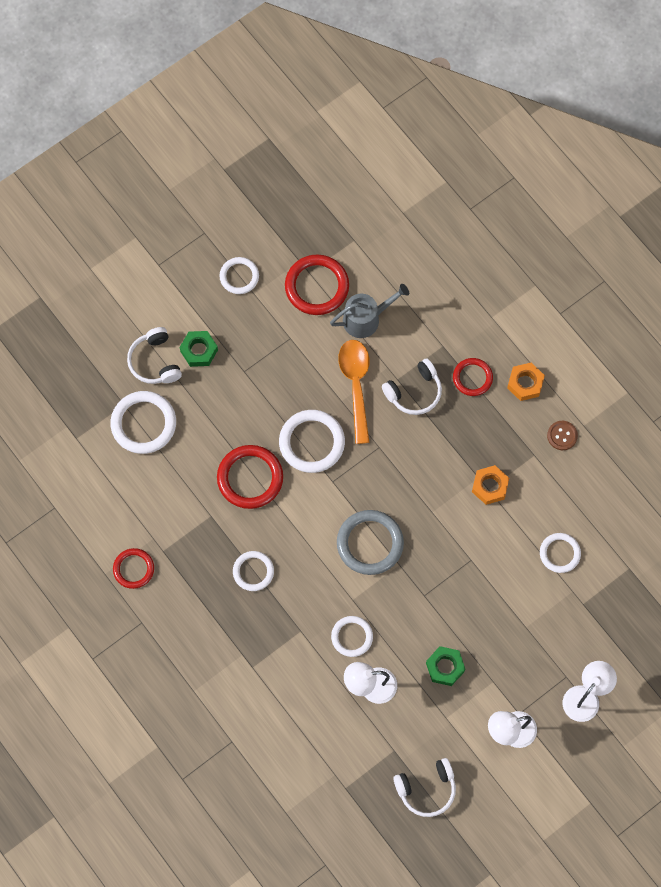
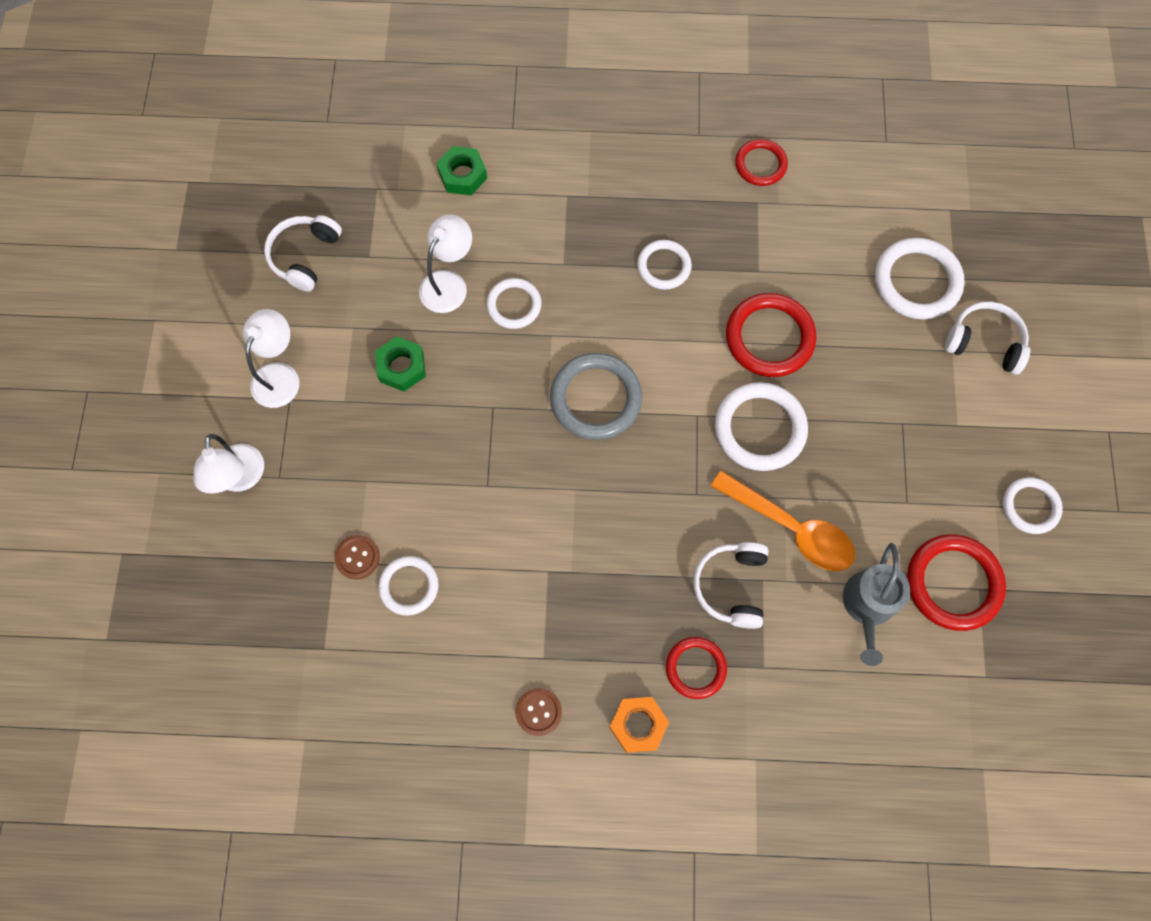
camera: 130 degrees right, 0 degrees up
(199, 350) = (964, 396): green nut -> green nut (462, 175)
(490, 486) = (550, 575): orange nut -> none
(569, 594) = (357, 557): none -> brown button

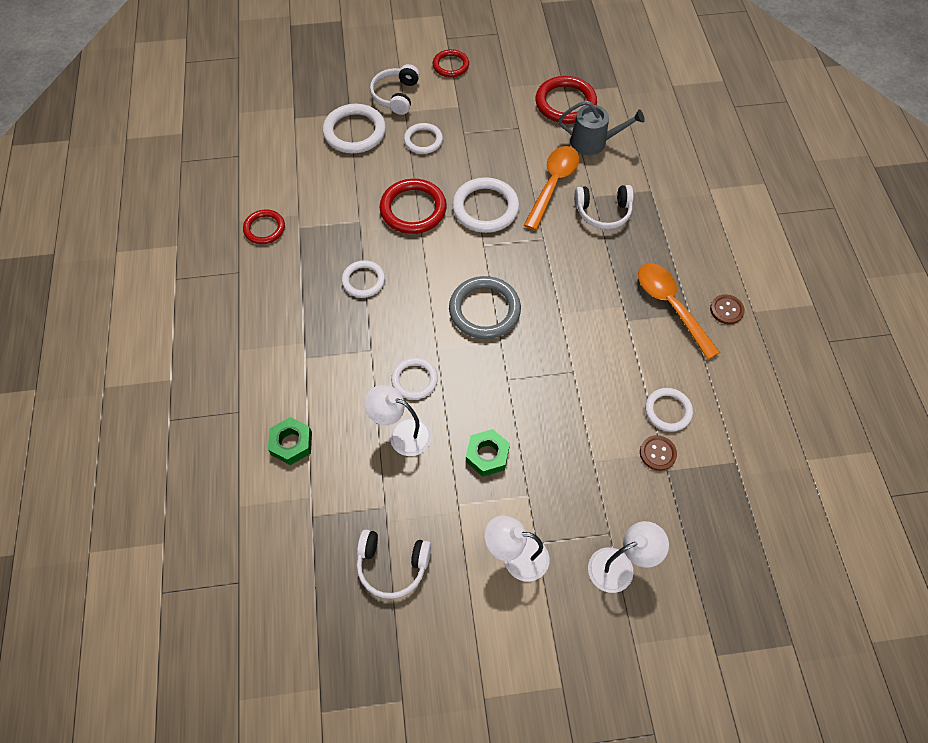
camera: 100 degrees left, 10 degrees down
(559, 636) = (670, 306): none -> orange spoon
(638, 725) = (713, 252): orange nut -> none
(695, 668) = (664, 225): red ring -> red ring (450, 65)
(1030, 506) = (505, 71): white ring -> white ring (423, 140)

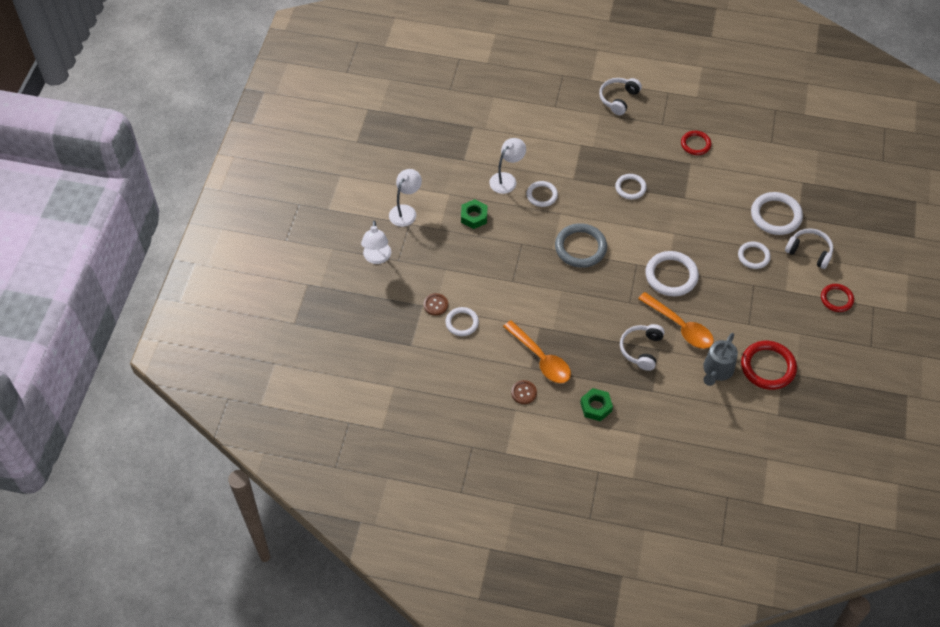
camera: 110 degrees right, 5 degrees down
(291, 443) = (523, 126): green nut -> green nut (596, 407)
(392, 566) = (428, 155): white headphones -> white headphones (618, 99)
(413, 209) = (685, 231): red ring -> none
(670, 306) = (541, 359): orange spoon -> orange spoon turned 60 degrees clockwise

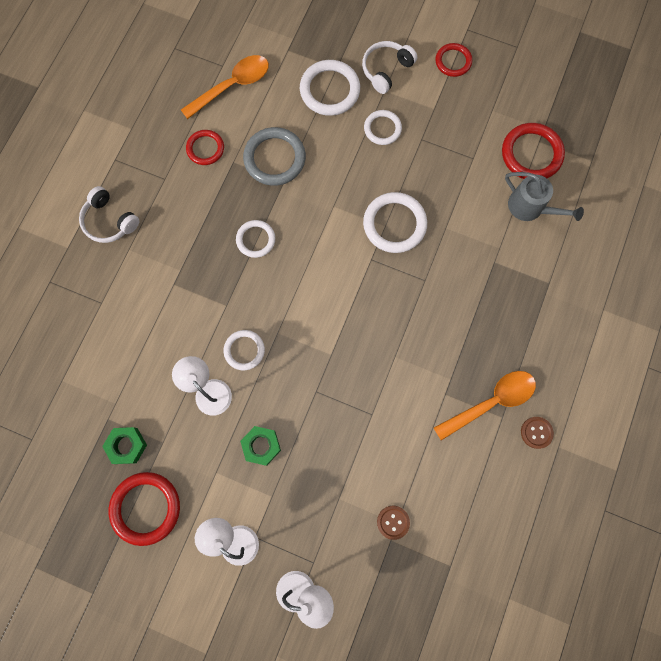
camera: 80 degrees left, 20 degrees up
(417, 159) = (146, 508): none -> red ring
(462, 323) = (425, 492): white ring -> none
(580, 247) = (335, 320): grey ring -> grey ring (274, 158)
(596, 407) = (564, 351): green nut -> green nut (127, 446)
(641, 349) = (492, 282): white headphones -> none
(680, 327) = (467, 231): orange spoon -> orange spoon (232, 86)

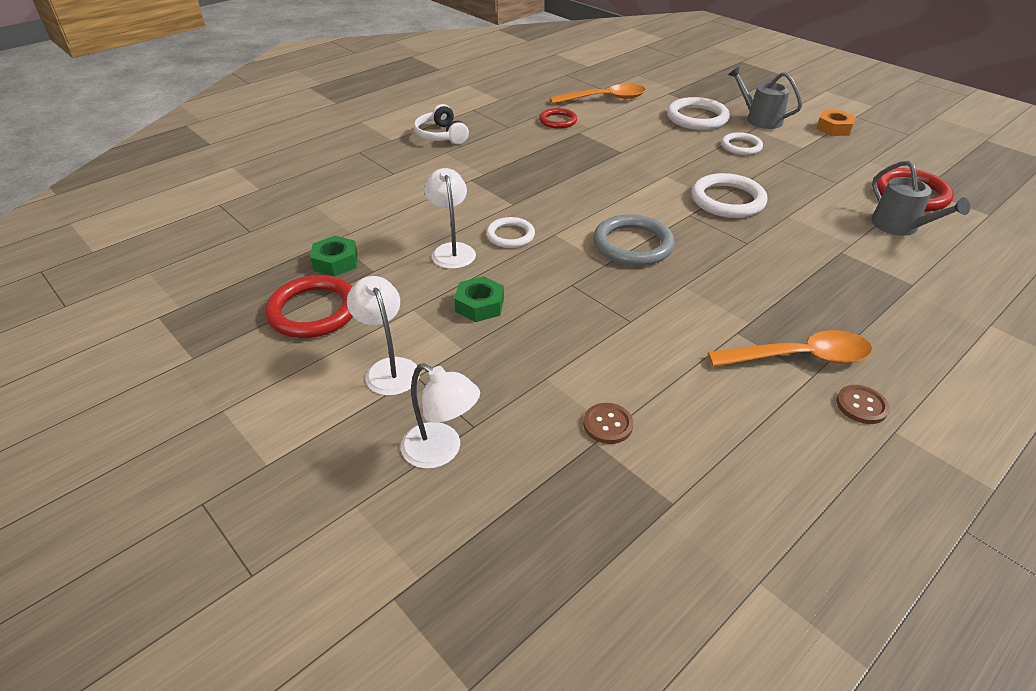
camera: 25 degrees right, 35 degrees down
(256, 240) = (571, 175): white ring -> none
(274, 158) = (620, 139): grey ring -> grey ring (632, 245)
(386, 70) = (760, 119): white headphones -> grey watering can
(453, 61) = (834, 128): red ring -> orange nut

